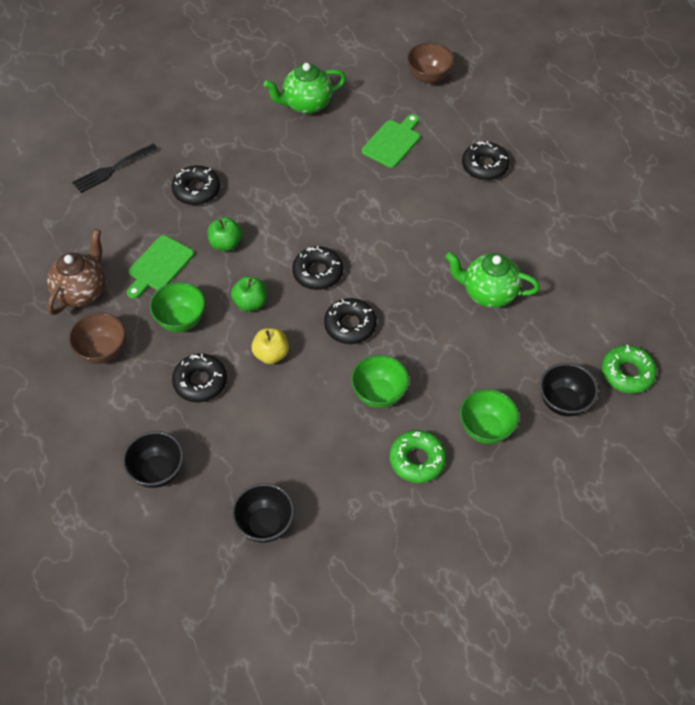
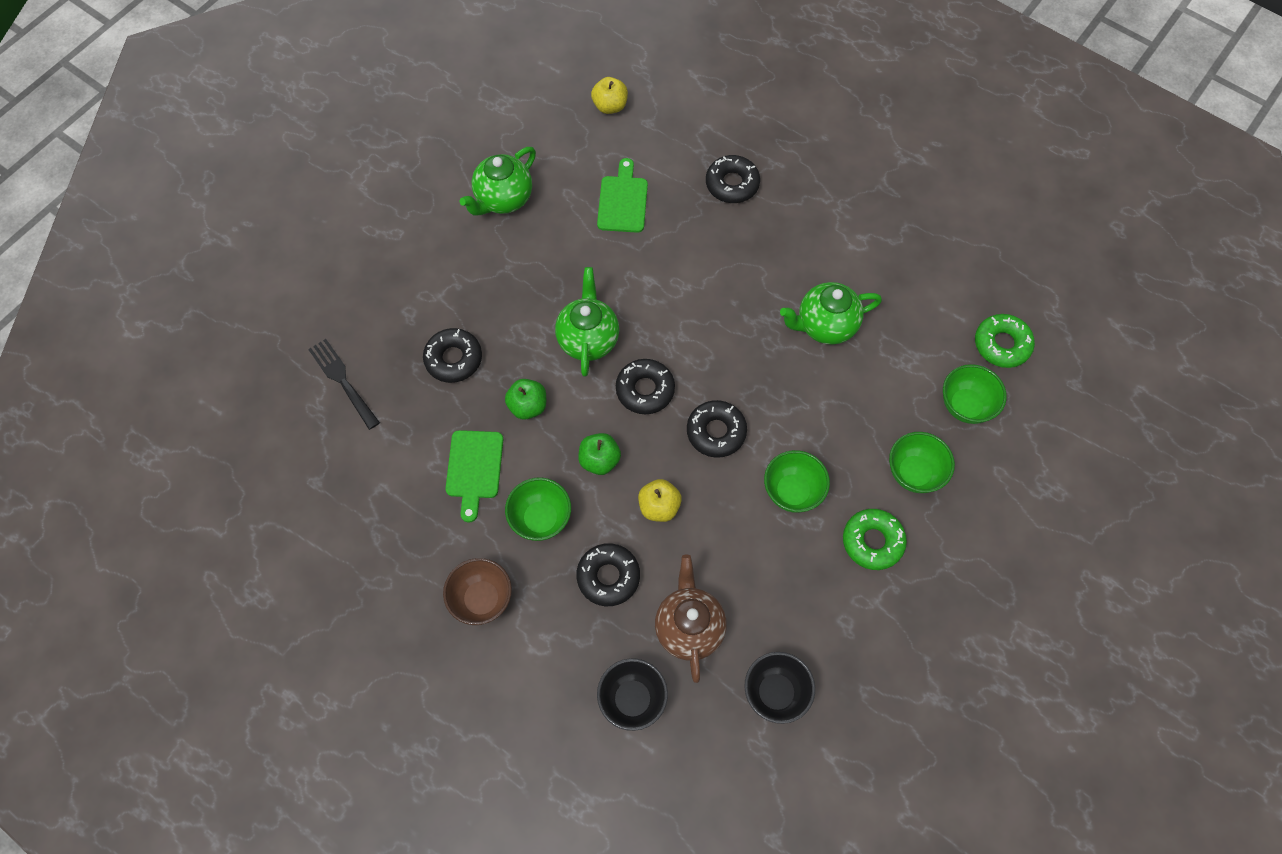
camera: 30 degrees left, 10 degrees up
(81, 291) = (410, 543): brown teapot -> brown teapot (689, 627)
(112, 169) = (343, 381): black fork -> black fork turned 120 degrees clockwise
(300, 220) = (588, 339): none -> green teapot
(428, 77) = (610, 106): brown bowl -> yellow apple
(563, 402) = (965, 406): black bowl -> green bowl

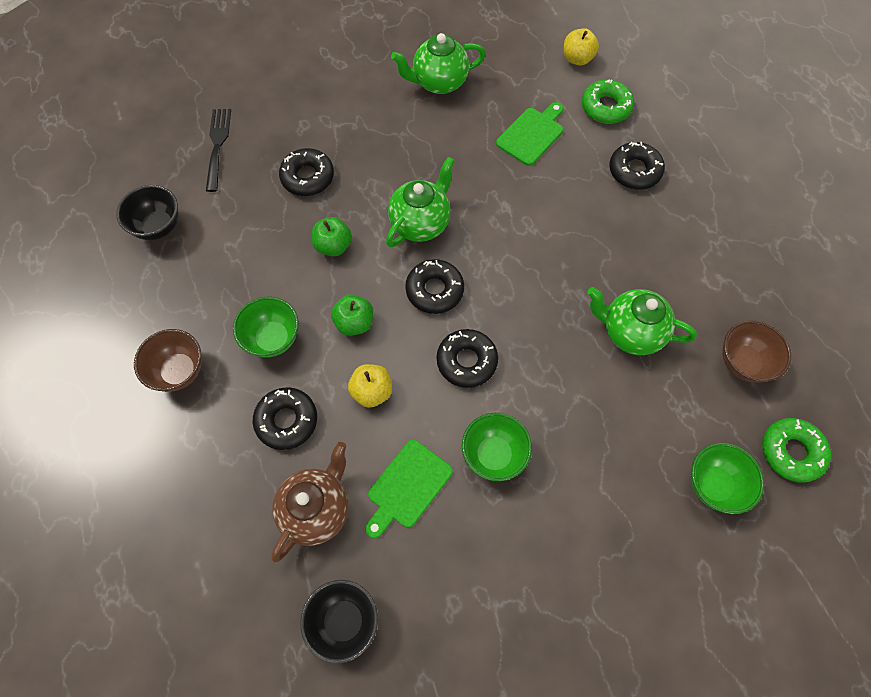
camera: 35 degrees right, 0 degrees up
(474, 468) = (256, 268): green cutting board -> green cutting board (407, 487)
(632, 699) = (224, 536): black bowl -> black bowl (158, 227)
(872, 541) = (533, 548): green donut -> green donut (606, 107)
(914, 473) = (618, 513): green bowl -> none
(923, 297) = (743, 362): none -> brown bowl

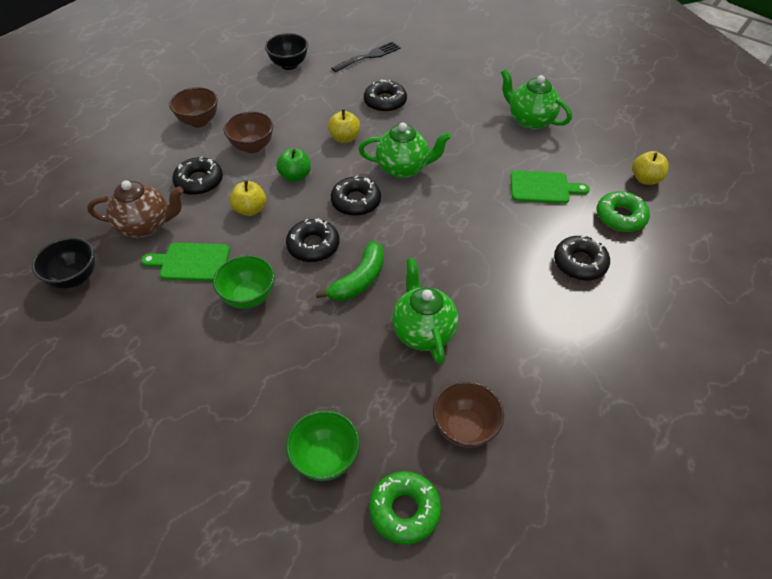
camera: 55 degrees right, 15 degrees down
(273, 339) = (252, 147): green bowl -> brown bowl
(333, 246) = (345, 138): green apple -> yellow apple
(538, 347) = (359, 280): none -> green banana

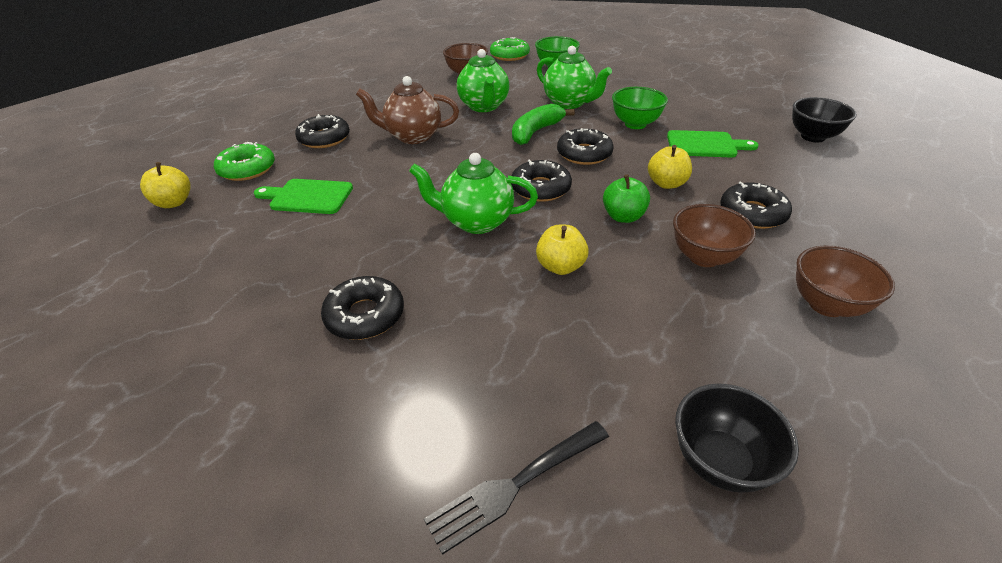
camera: 175 degrees left, 10 degrees down
(146, 226) = (780, 172): brown teapot -> brown teapot (413, 136)
(385, 102) = (488, 335): black donut -> black donut (365, 315)
(530, 120) = (249, 287): green teapot -> green teapot (569, 103)

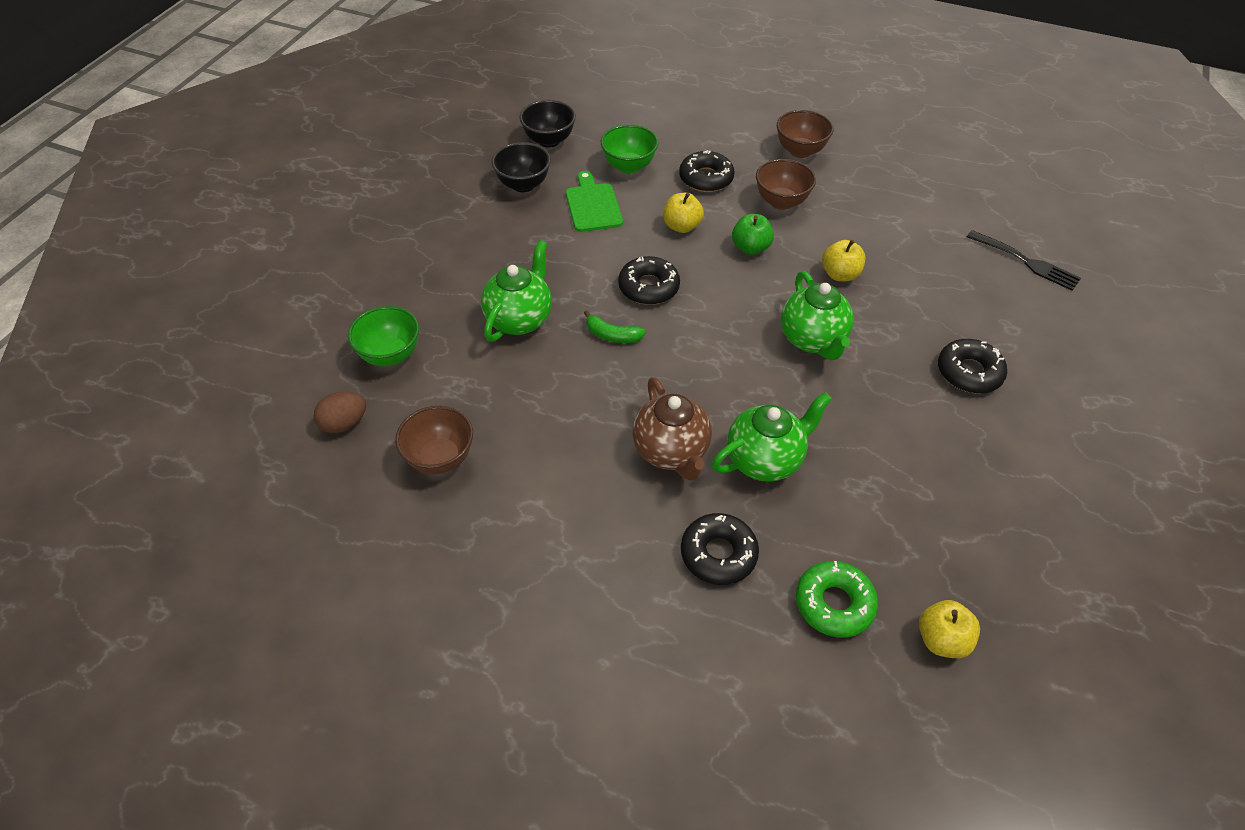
camera: 110 degrees left, 10 degrees up
(308, 197) = (851, 498): green cutting board -> none
(484, 106) = (556, 403): green teapot -> green teapot (764, 460)
(509, 55) = (344, 423): green donut -> brown egg
(535, 132) = (612, 335): green banana -> green banana, size x0.64
(540, 188) = (732, 307): black donut -> none
(635, 124) = (562, 256): green bowl -> green bowl (629, 166)
(720, 461) = (952, 193): black bowl -> black bowl (523, 185)

